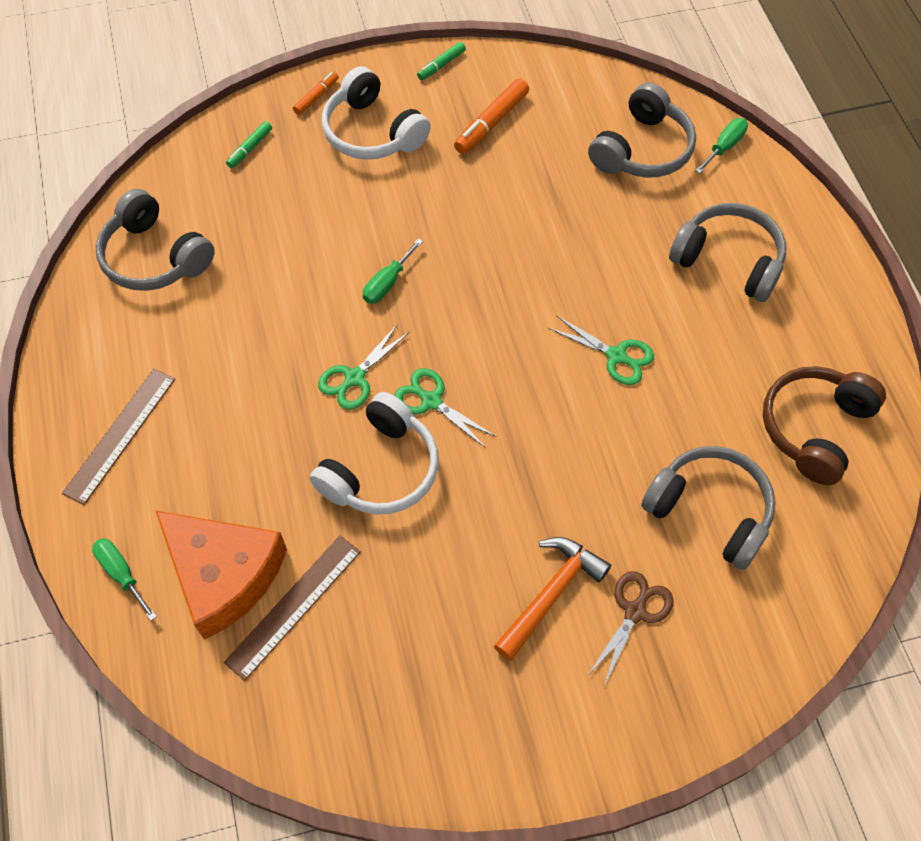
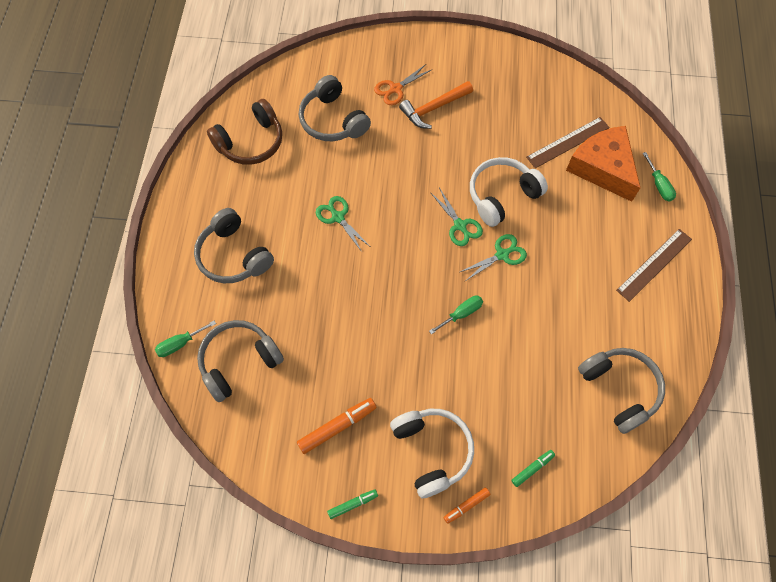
camera: 160 degrees left, 5 degrees up
(635, 612) = (395, 89): brown scissors -> orange scissors

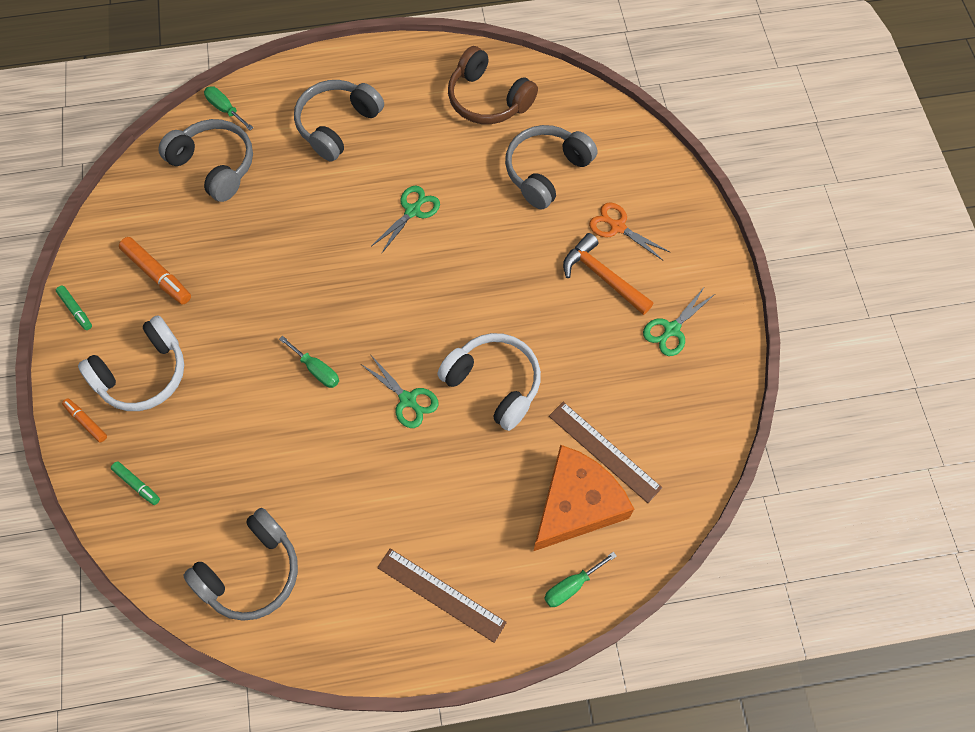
camera: 75 degrees right, 0 degrees up
(460, 225) = (437, 343): green scissors -> green scissors (671, 329)

